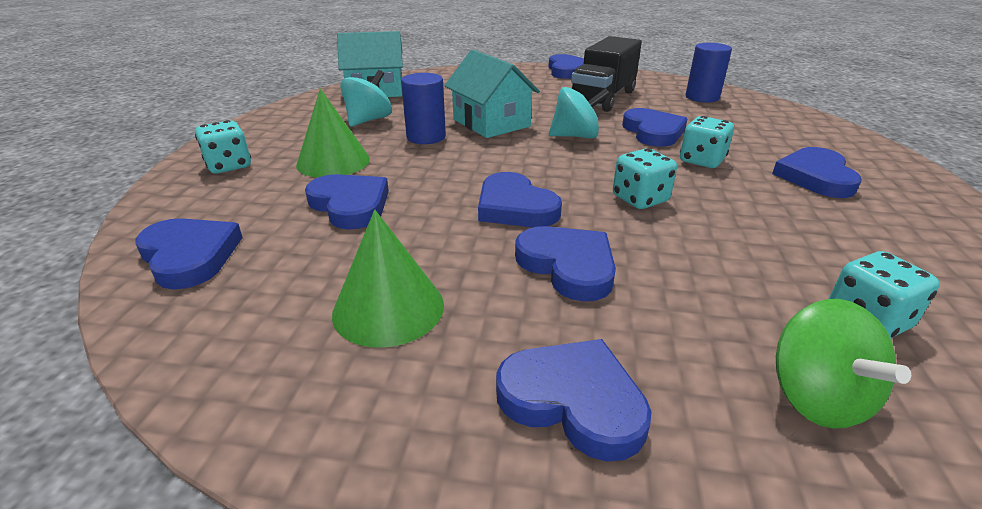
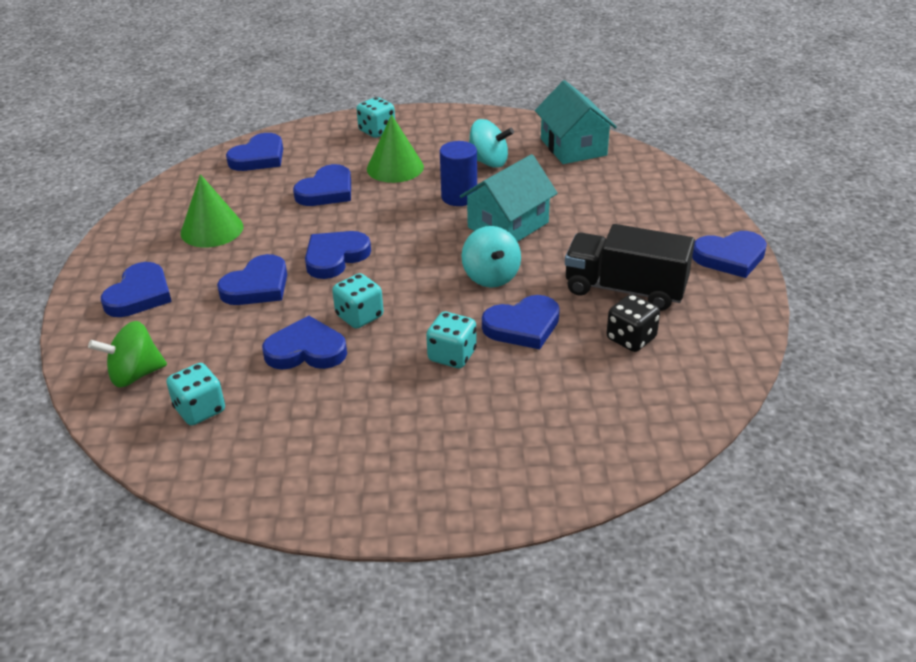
camera: 80 degrees right, 5 degrees up
(666, 103) = (631, 339): none -> black dice
(702, 97) = (672, 370): blue cylinder -> none
(815, 177) = (431, 430): blue heart -> blue heart (306, 350)

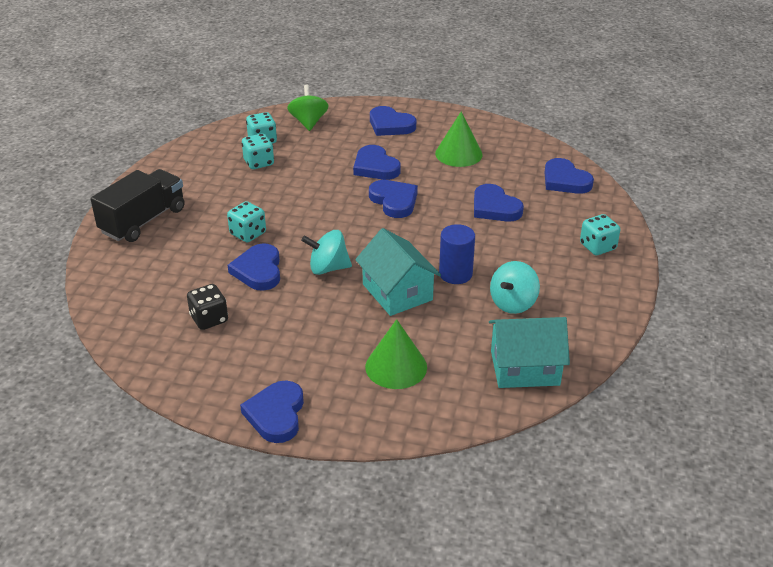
camera: 105 degrees right, 0 degrees up
(306, 350) = (292, 179): blue heart -> none
(359, 316) = (315, 203): turquoise dice -> turquoise dice (259, 163)
(395, 167) = (522, 247): green cone -> green cone (396, 367)
(625, 289) = (269, 334): black truck -> black truck (143, 221)

